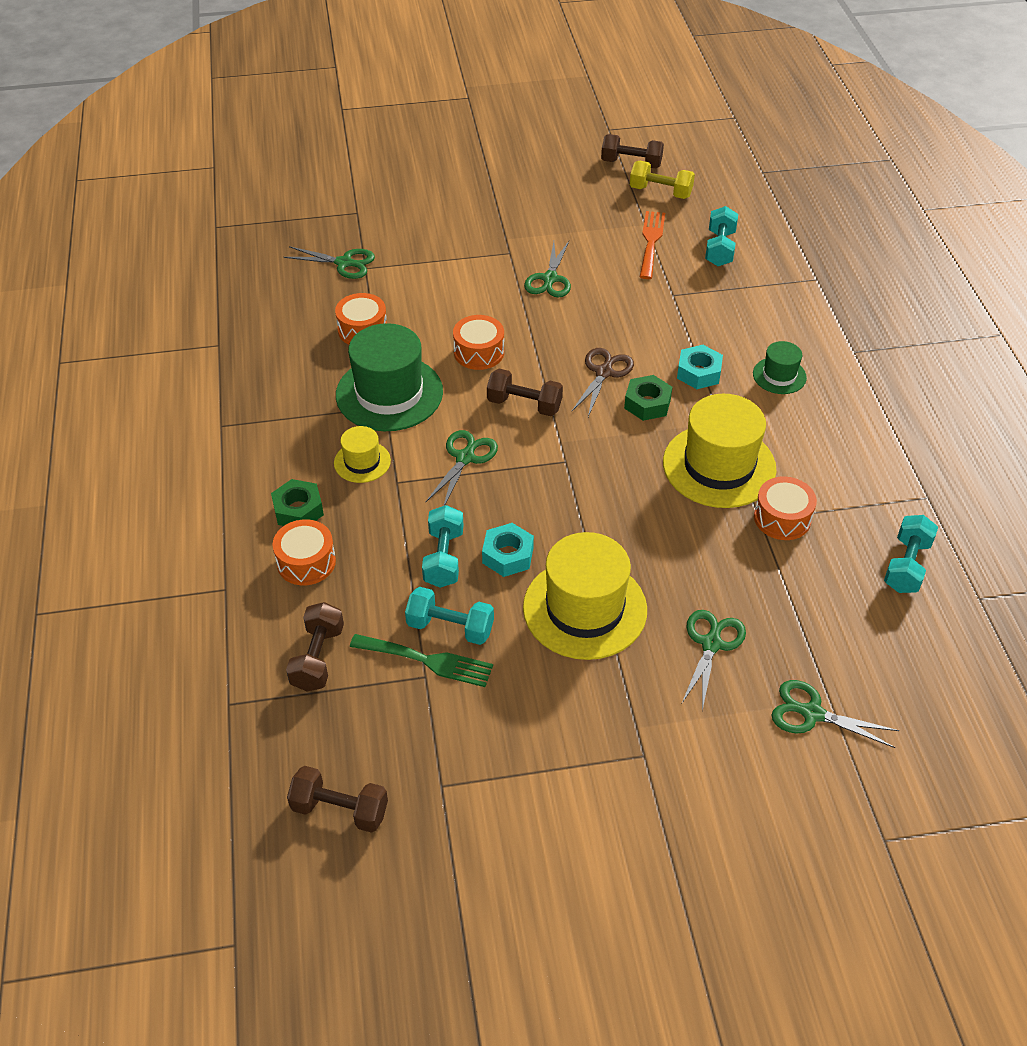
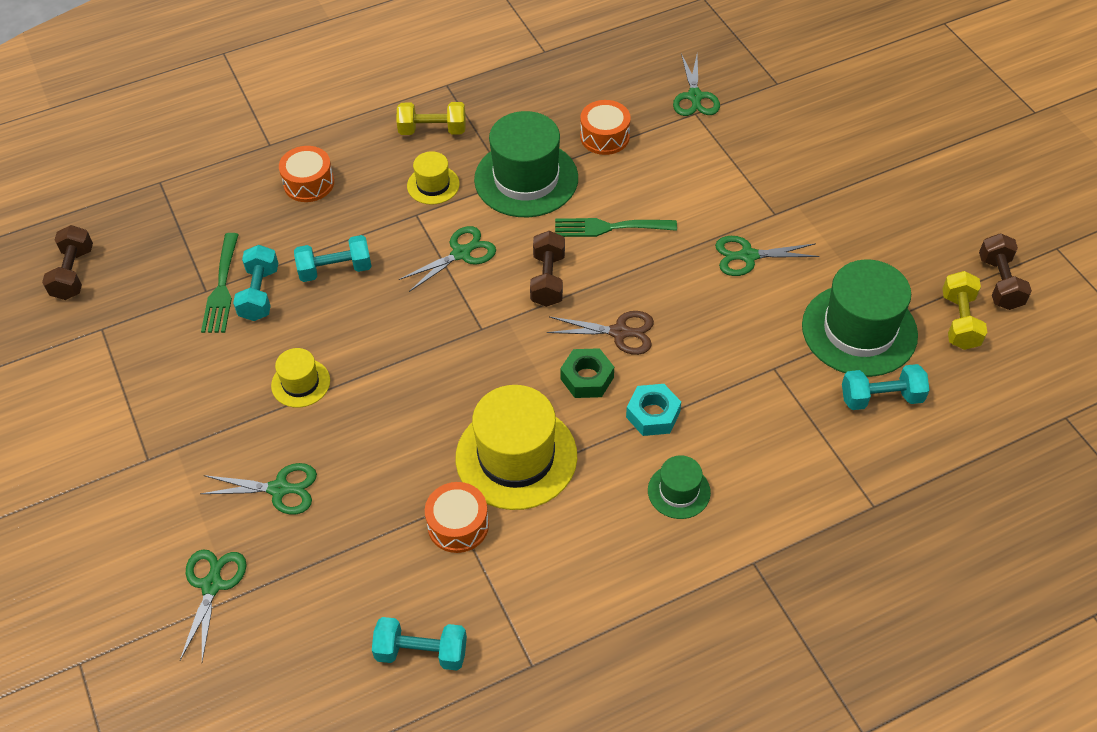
camera: 75 degrees right, 5 degrees up
(283, 448) = (432, 130): none -> yellow dumbbell
(298, 510) = (364, 161): green nut -> none
(318, 658) = (212, 219): brown dumbbell -> none
(465, 458) = (461, 253): green scissors -> green scissors turned 45 degrees counterclockwise
(479, 352) = (609, 227): orange drum -> green fork
(508, 555) = (350, 313): turquoise nut -> none
(585, 608) = (300, 383): yellow hat -> yellow hat, size x0.50
(651, 241) = (859, 330): orange fork -> green hat

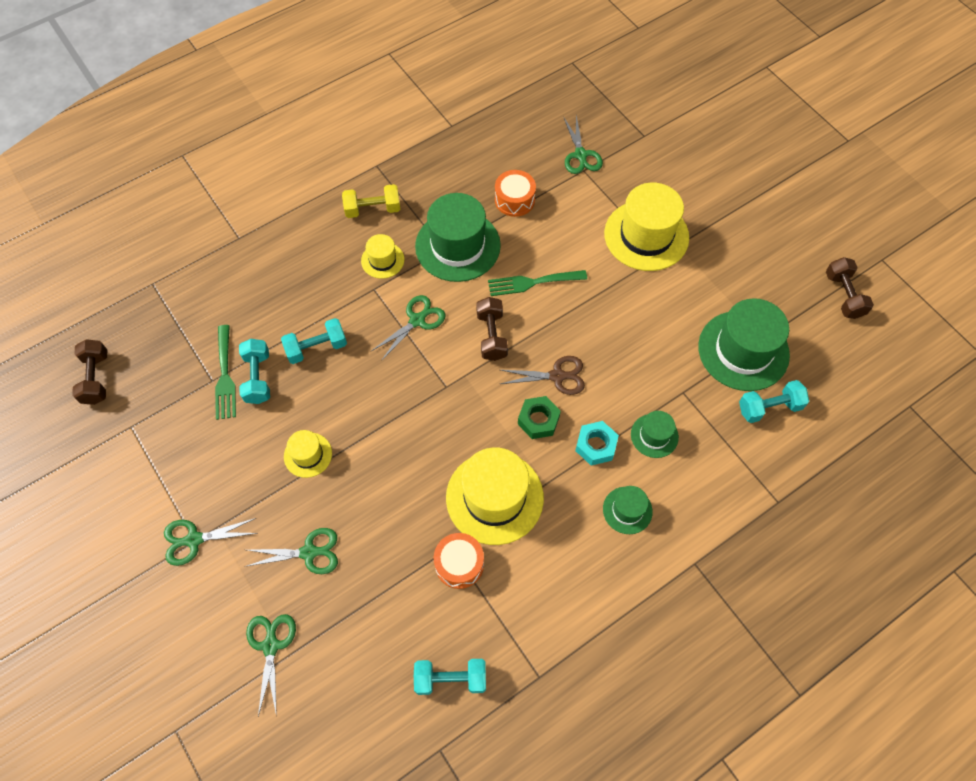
camera: 10 degrees left, 10 degrees up
(309, 183) = (279, 270): orange drum -> none
(728, 412) = (654, 435): none -> green hat
(748, 256) = (647, 295): green scissors -> green scissors (194, 540)
(759, 191) = (646, 235): none -> yellow hat
(959, 321) = (818, 333): yellow dumbbell -> none

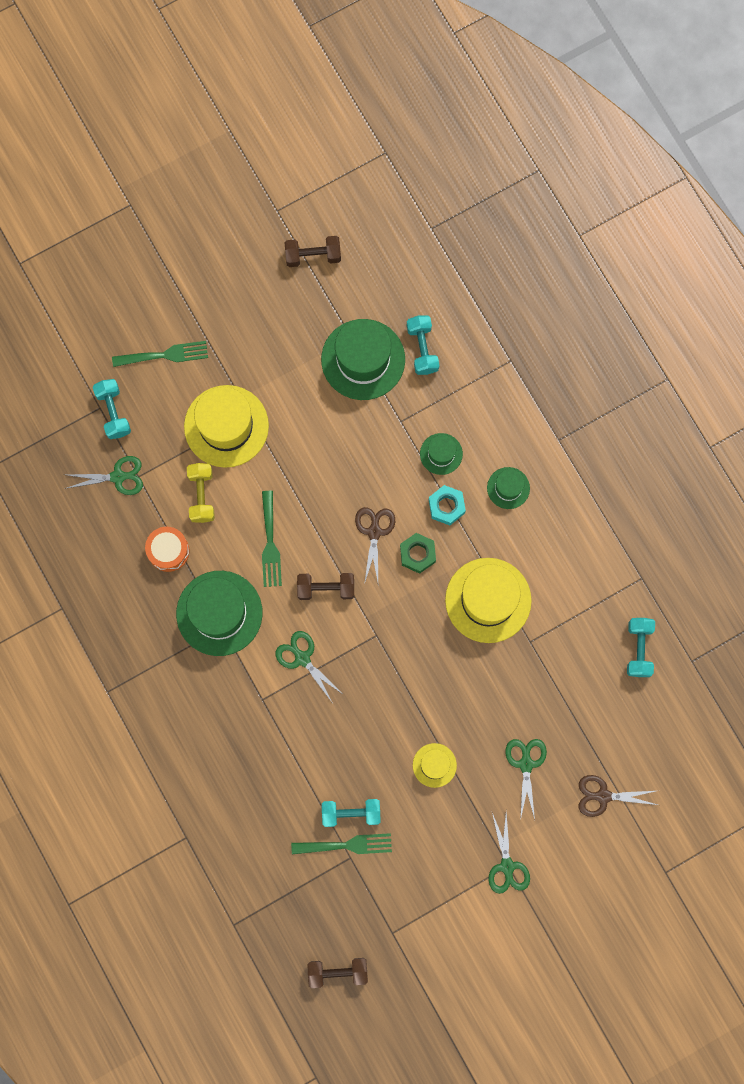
camera: 85 degrees left, 15 degrees up
(271, 646) = (603, 796): green scissors -> brown scissors
(316, 348) = (323, 756): turquoise dumbbell -> turquoise dumbbell (113, 412)
(373, 209) = (164, 697): yellow dumbbell -> yellow dumbbell (202, 495)
(382, 260) = (229, 689): yellow hat -> none
(459, 564) = (545, 635): orange drum -> none
(707, 180) = (165, 355): none -> green fork

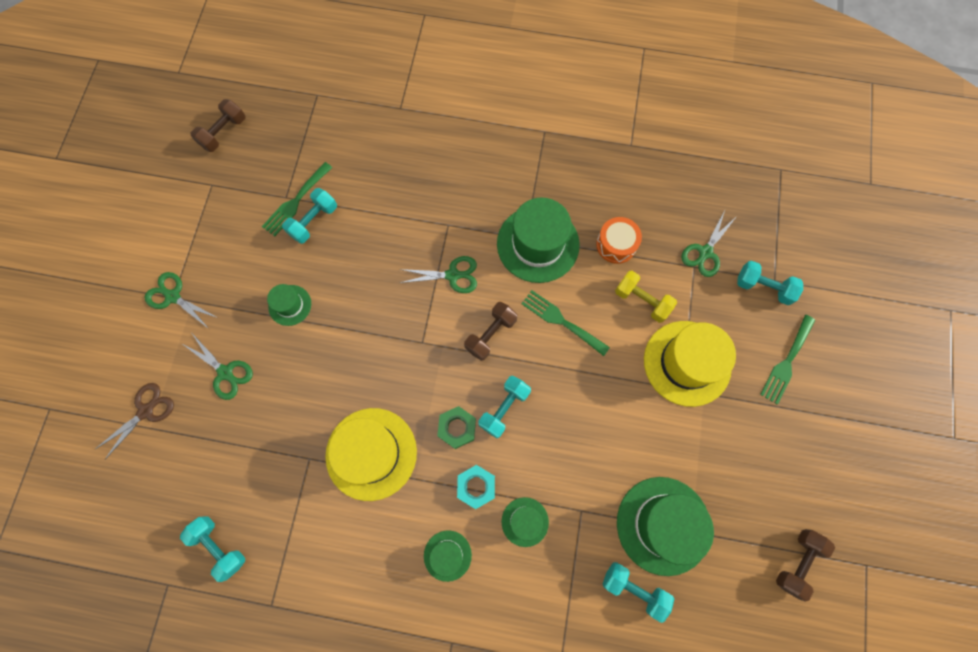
camera: 130 degrees right, 5 degrees down
(374, 532) = (504, 408): brown scissors -> turquoise dumbbell
(434, 765) = (290, 305): yellow hat -> green hat

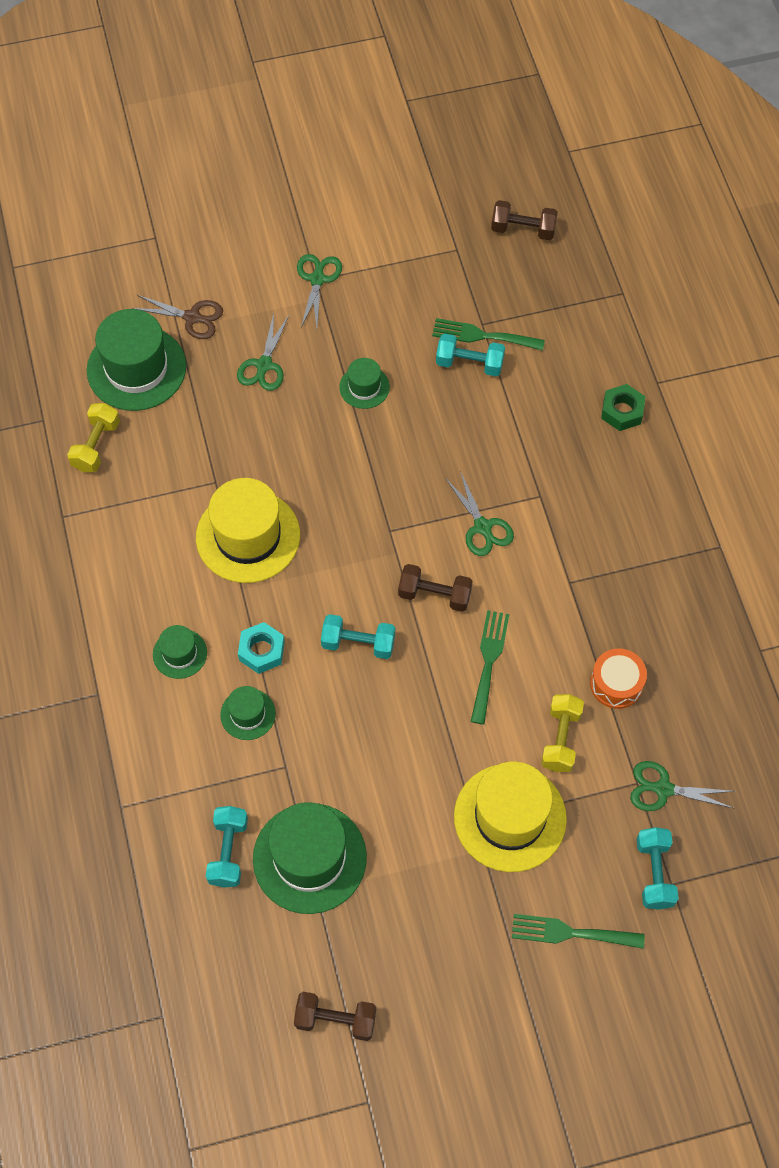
camera: 65 degrees right, 10 degrees down
(219, 546) = (96, 446): turquoise dumbbell -> yellow dumbbell
(457, 428) = (314, 606): green nut -> green nut (622, 411)
(538, 244) = (569, 599): green hat -> green hat (136, 368)

